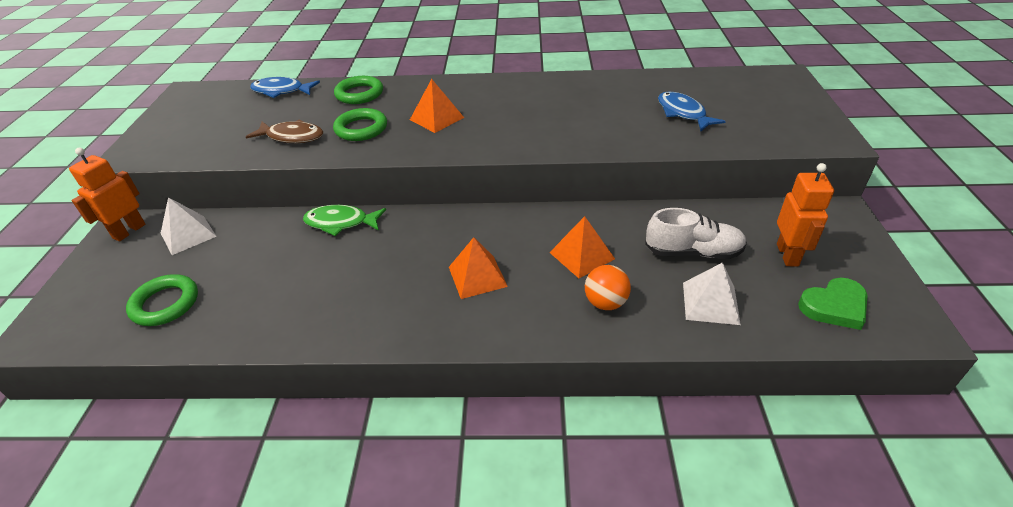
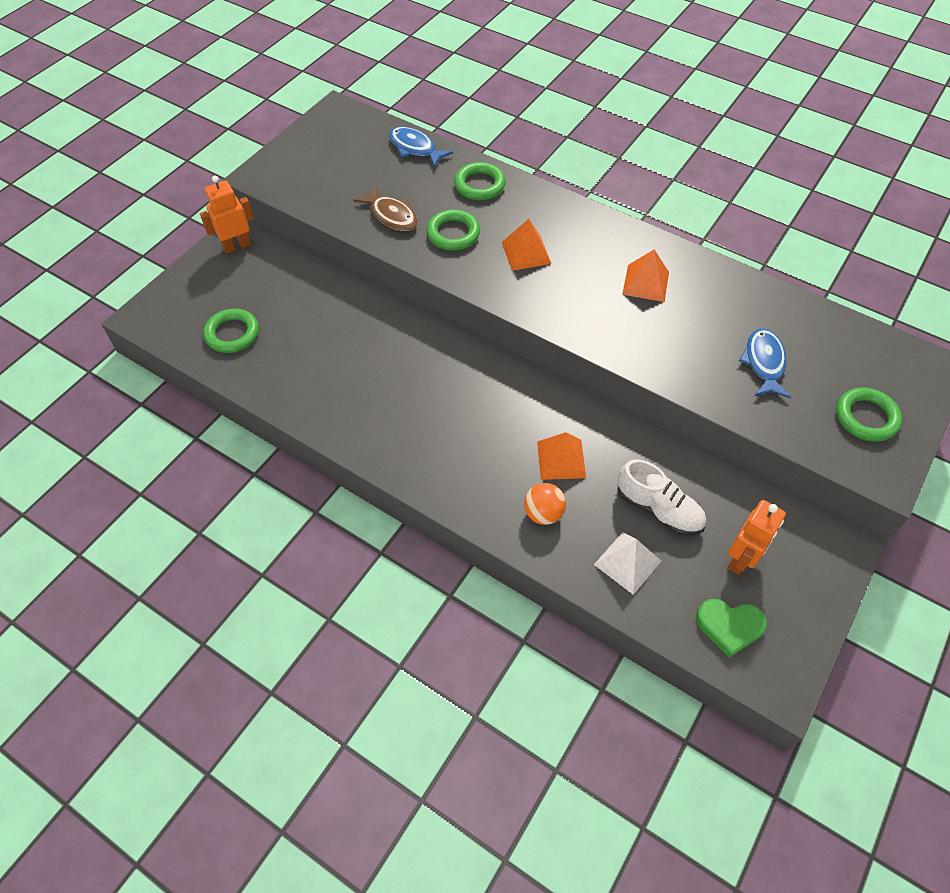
camera: 30 degrees right, 15 degrees up
(188, 234) = (276, 272): white pyramid -> none
(341, 223) = (393, 320): green fish -> none
(477, 276) = (463, 432): orange pyramid -> orange pyramid (645, 283)
(783, 115) = (866, 417): none -> green ring

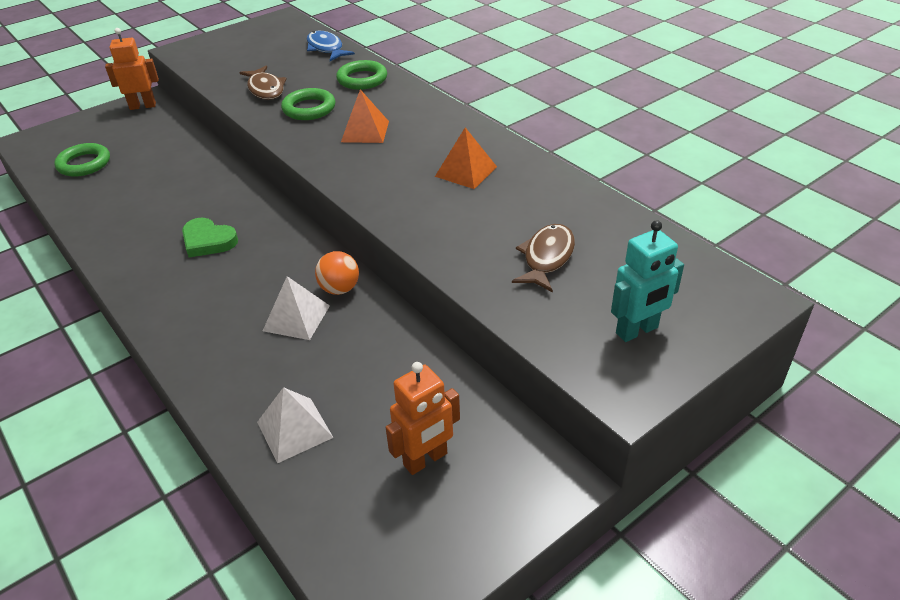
camera: 20 degrees right, 15 degrees down
(543, 513) = (241, 361): orange ball -> orange ball (339, 289)
(561, 459) = (296, 318): orange pyramid -> white pyramid
(658, 509) = (366, 386): white shoe -> none
(729, 626) = (364, 527): green heart -> green heart (208, 241)
(764, 363) = (547, 258): blue fish -> brown fish
(866, 417) = (637, 331): green ring -> turquoise robot

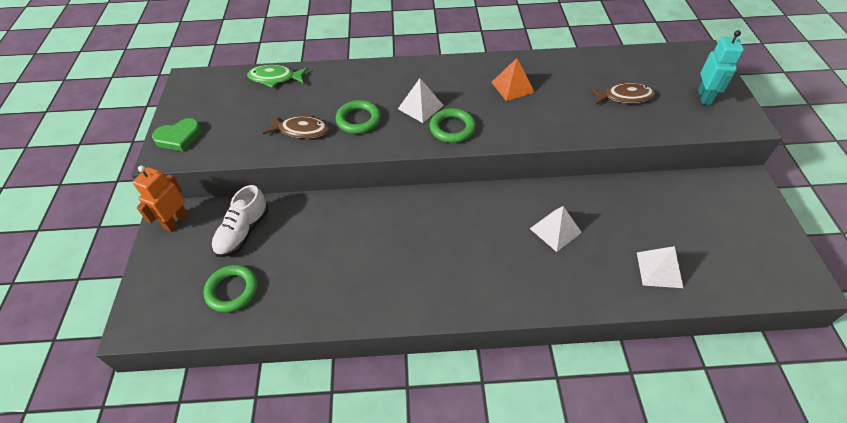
camera: 55 degrees left, 10 degrees up
(152, 139) = (243, 232): none -> white shoe
(208, 241) = (430, 245): green heart -> green heart (179, 137)
(326, 48) = (275, 78): blue fish -> green fish
(339, 289) = (541, 199): orange ball -> none
(362, 79) = (346, 80): green ring -> green ring (452, 128)
(365, 131) = (420, 107): orange pyramid -> white pyramid
(426, 460) = (712, 223): orange robot -> none
(547, 258) = (624, 97): brown fish -> brown fish turned 120 degrees clockwise

